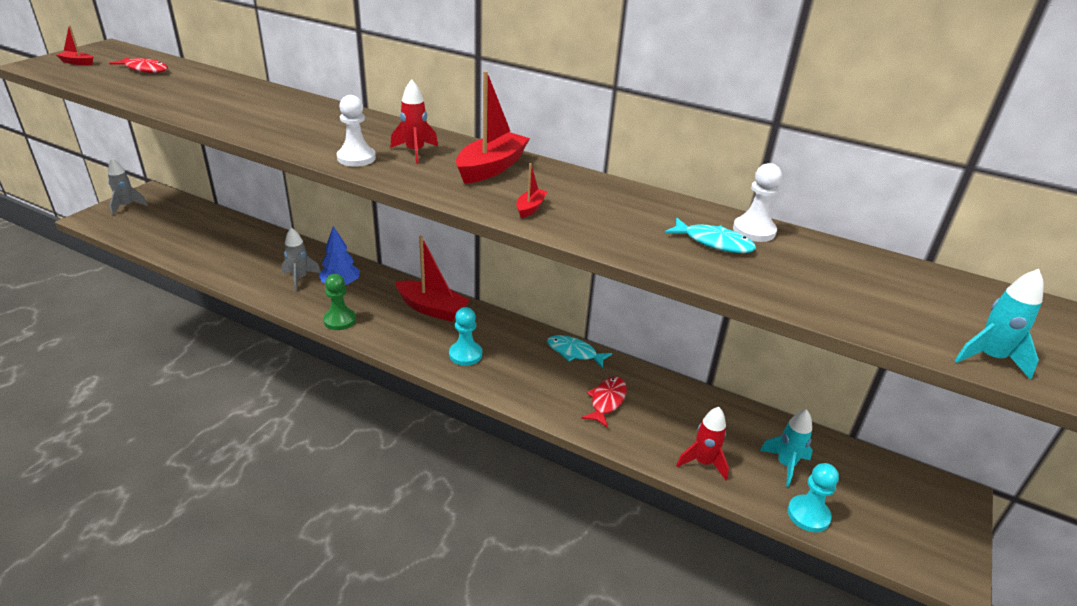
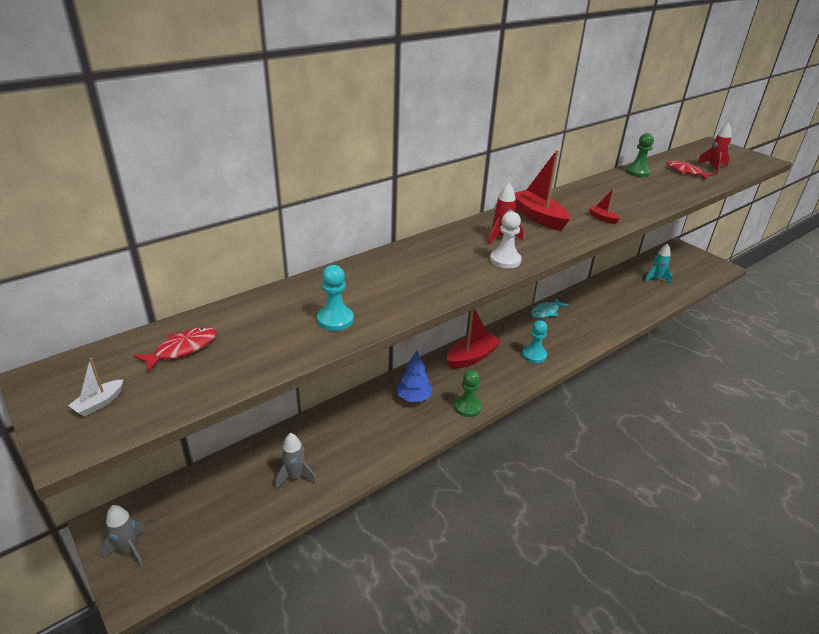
camera: 65 degrees left, 0 degrees up
(77, 62) = (99, 403): red boat -> white boat
(299, 278) = (391, 420): grey rocket -> grey rocket (295, 476)
(607, 401) = (596, 314): red fish -> red fish (685, 172)
(703, 462) = (651, 301): red rocket -> red rocket (713, 167)
(714, 242) = (650, 184): turquoise fish -> none
(754, 231) = (637, 172): white pawn -> green pawn
(808, 515) = (689, 285): turquoise pawn -> turquoise pawn (335, 320)
(989, 358) = (749, 165): turquoise rocket -> none

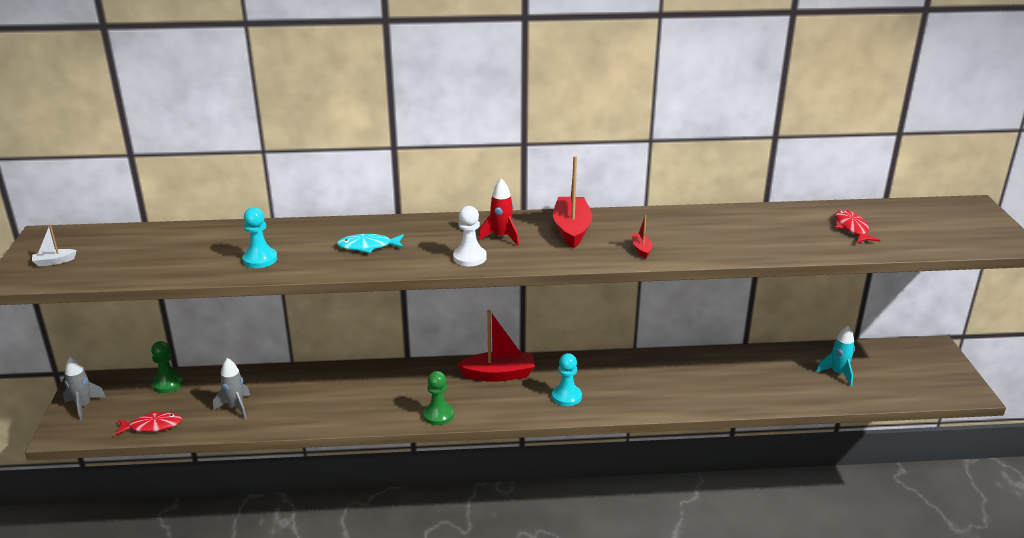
camera: 35 degrees right, 5 degrees down
(182, 349) = (138, 245): red fish -> red fish (152, 426)
(413, 397) = (399, 388): blue tree -> none
(546, 312) = (639, 361): turquoise fish -> turquoise fish (368, 246)
(637, 172) = (782, 214): green pawn -> green pawn (168, 384)
(713, 167) = (905, 233): red rocket -> none

